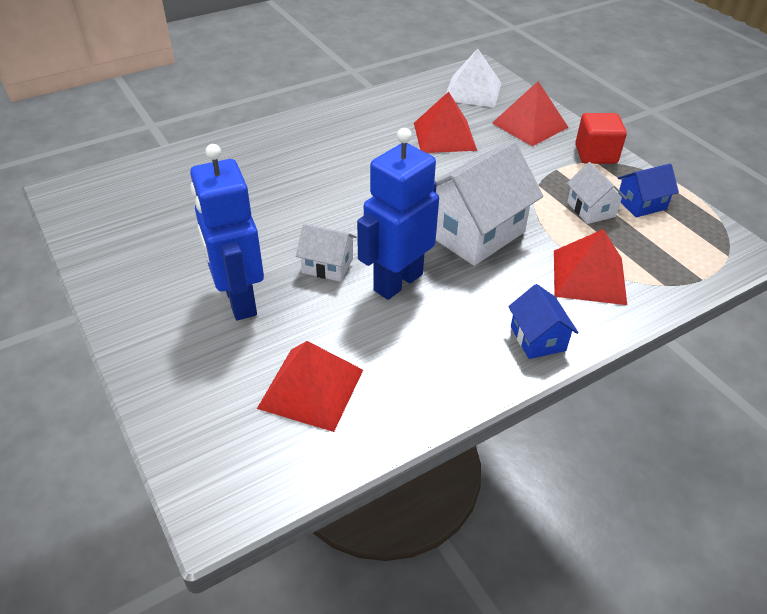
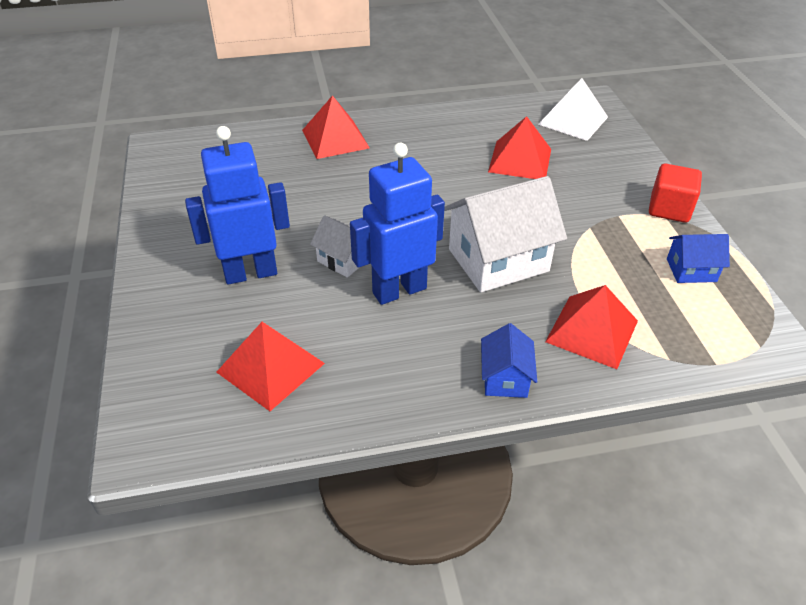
camera: 20 degrees right, 0 degrees up
(239, 300) = (250, 273): blue robot -> blue robot turned 75 degrees clockwise
(530, 125) = (614, 165): red pyramid -> red pyramid (335, 139)
(591, 209) = (632, 264): white house -> none

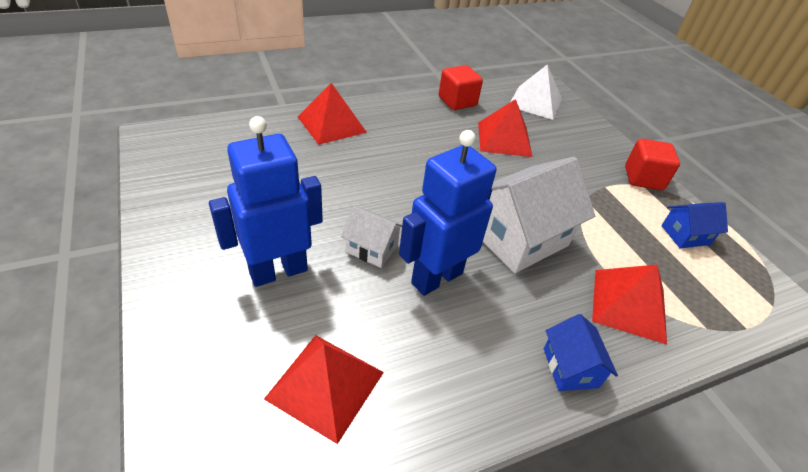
camera: 15 degrees left, 0 degrees up
(480, 117) = (457, 101): none -> red cube

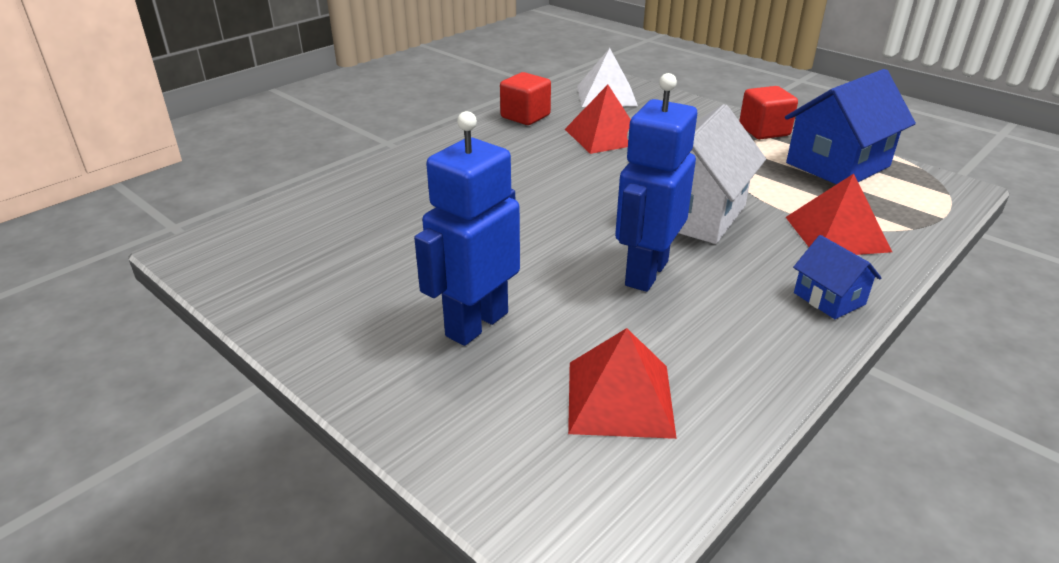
camera: 20 degrees left, 10 degrees down
(332, 124) = (405, 175): red pyramid -> none
(372, 248) = (557, 271): white house -> none
(685, 235) = (837, 164): blue house -> blue house, size x1.96

